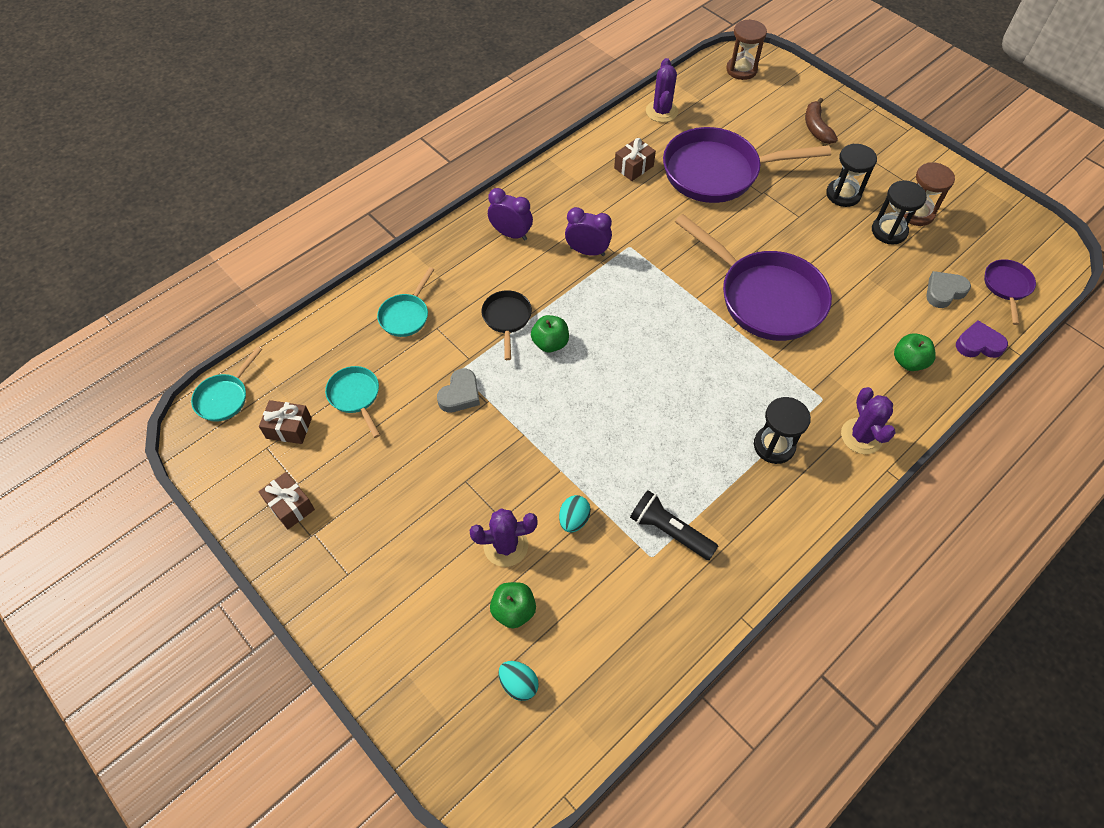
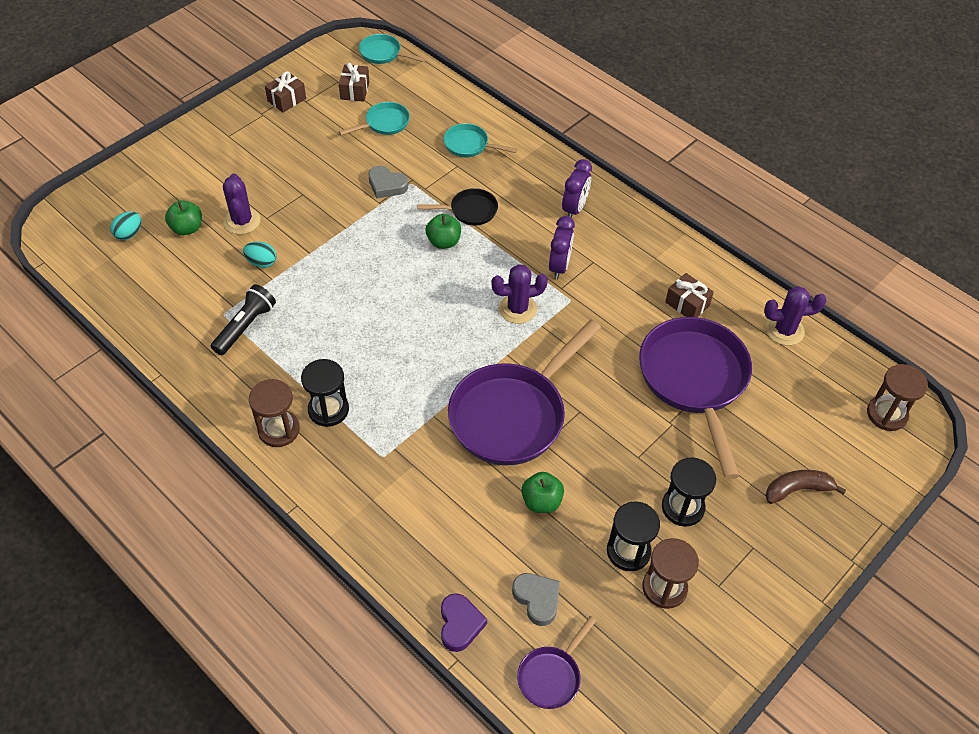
camera: 85 degrees right, 5 degrees down
(803, 490) = (279, 430): none -> brown hourglass
(861, 436) = (337, 486): purple cactus -> purple cactus (517, 309)
(908, 362) = (432, 544): green apple -> green apple (541, 501)
(1006, 287) = (551, 676): purple pan -> purple pan turned 120 degrees clockwise

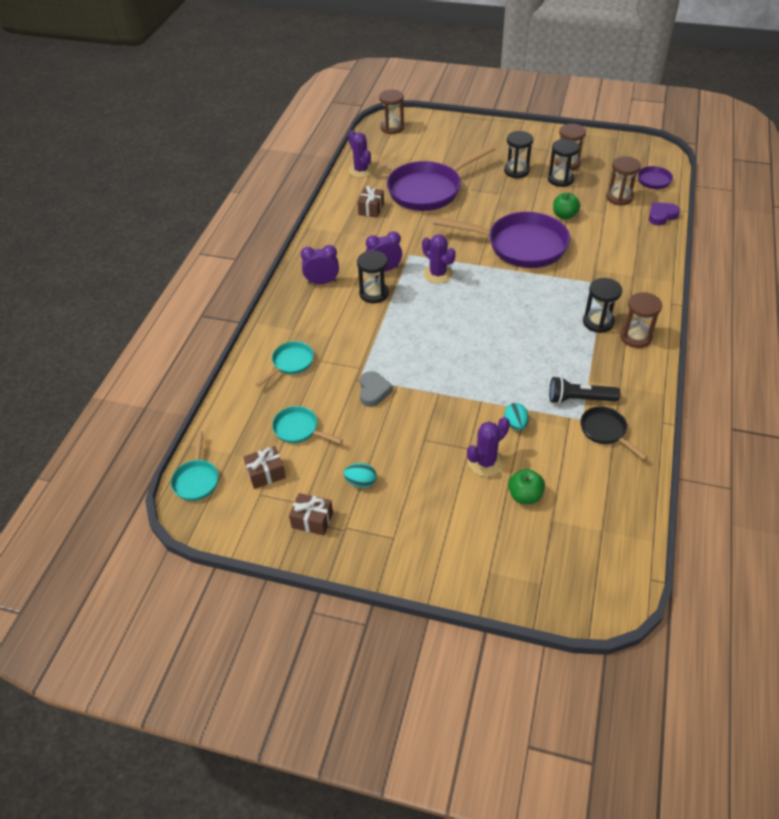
camera: 115 degrees left, 5 degrees down
(129, 234) = (566, 534): turquoise egg -> turquoise egg (361, 482)
(443, 242) = (408, 333): green apple -> none
(469, 145) = (290, 363): turquoise pan -> turquoise pan turned 135 degrees counterclockwise
(469, 211) = (365, 332): black pan -> black pan (605, 431)
(524, 241) = (374, 293): none -> black hourglass
(537, 599) = (619, 197): grey heart -> brown hourglass
(797, 489) = (468, 142): brown banana -> none

